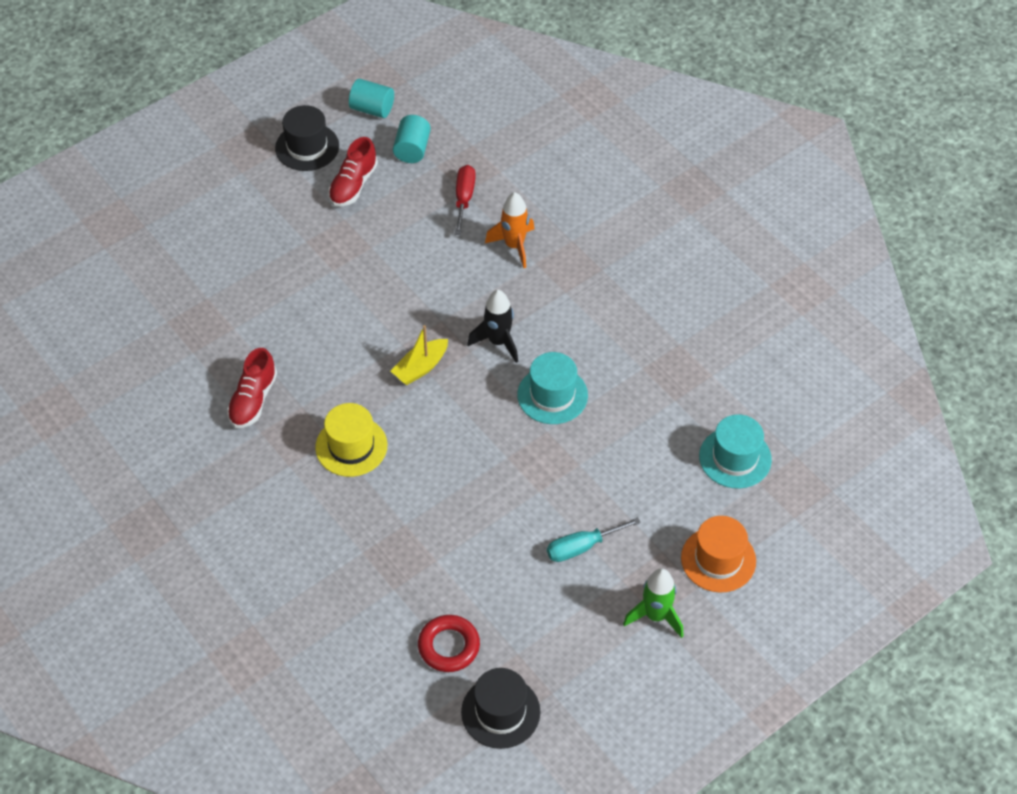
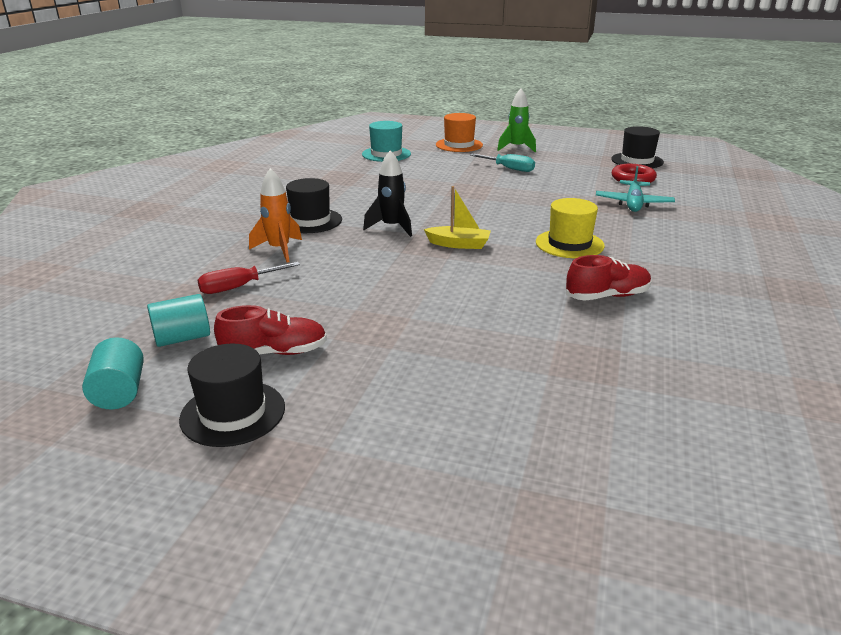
camera: 125 degrees left, 25 degrees down
(386, 578) = (633, 203): none -> turquoise plane
(552, 395) = (413, 200): turquoise hat -> none
(564, 292) = (310, 221): none -> black hat

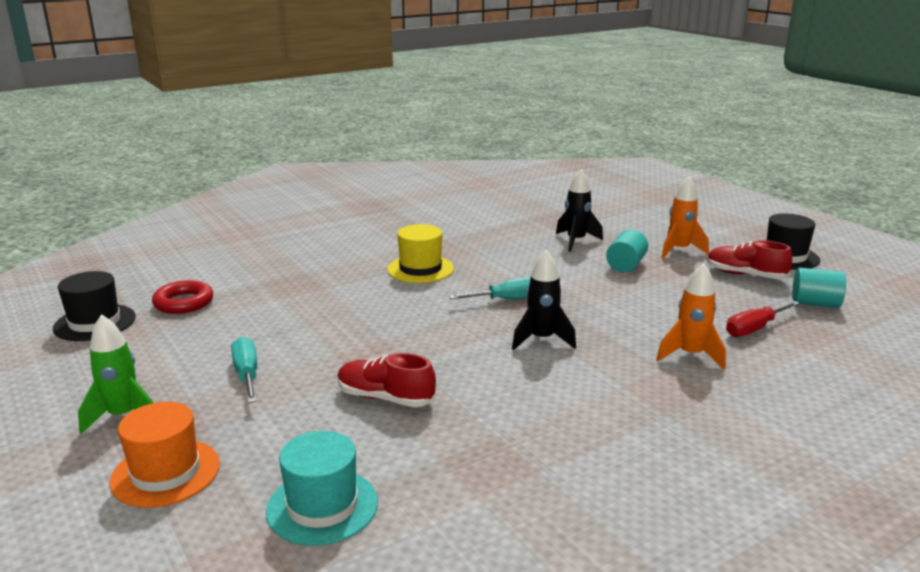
camera: 140 degrees left, 5 degrees down
(119, 392) = (862, 285): turquoise cylinder -> turquoise cylinder (625, 265)
(238, 287) = (754, 329): red screwdriver -> red screwdriver turned 135 degrees clockwise
(310, 221) = (623, 384): black hat -> none
(378, 365) = (679, 250): none -> orange rocket
(459, 244) = (508, 299): yellow boat -> turquoise screwdriver
(507, 330) = (576, 241): none -> black rocket
(607, 296) = (479, 236): red shoe -> red shoe (385, 398)
(633, 203) = (273, 279): turquoise plane -> none

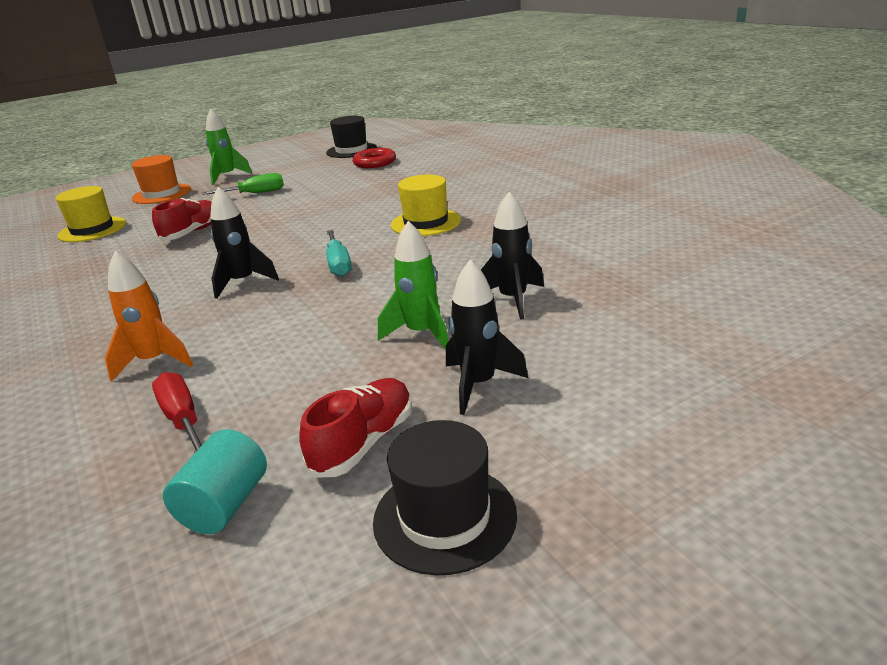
camera: 95 degrees right, 5 degrees up
(247, 374) = (255, 193): turquoise screwdriver -> green screwdriver
(322, 506) = (92, 229): turquoise hat -> yellow hat
(625, 265) = (421, 333): turquoise cylinder -> green rocket
(679, 250) = (478, 384): orange rocket -> black rocket

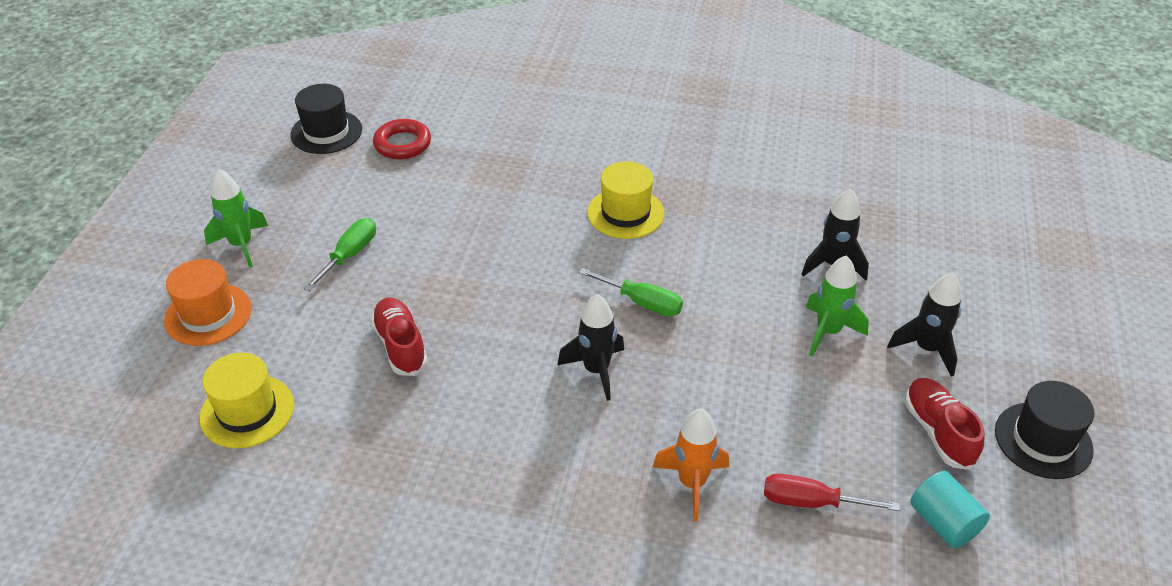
camera: 50 degrees left, 15 degrees up
(338, 264) = (642, 303): turquoise screwdriver -> green screwdriver

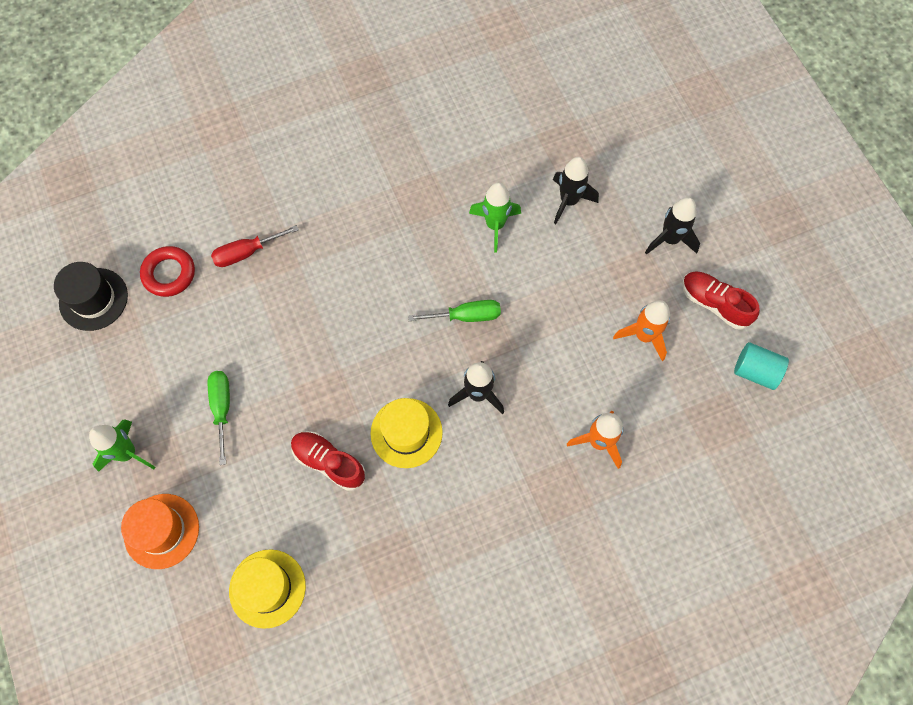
camera: 35 degrees left, 25 degrees up
(625, 213) = (395, 240): yellow hat -> yellow hat (406, 433)
(811, 502) = (675, 407): red screwdriver -> red screwdriver (246, 252)
(826, 417) = (644, 336): none -> orange rocket
(828, 332) = (602, 264): green rocket -> green rocket (495, 225)
(1043, 440) = (775, 271): black hat -> none

